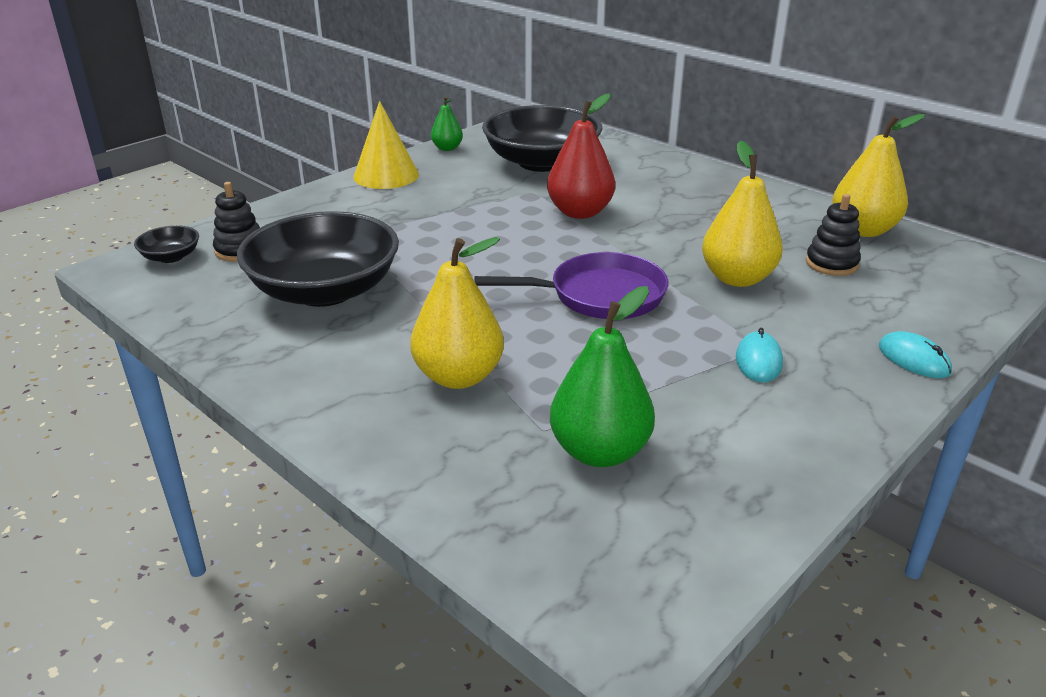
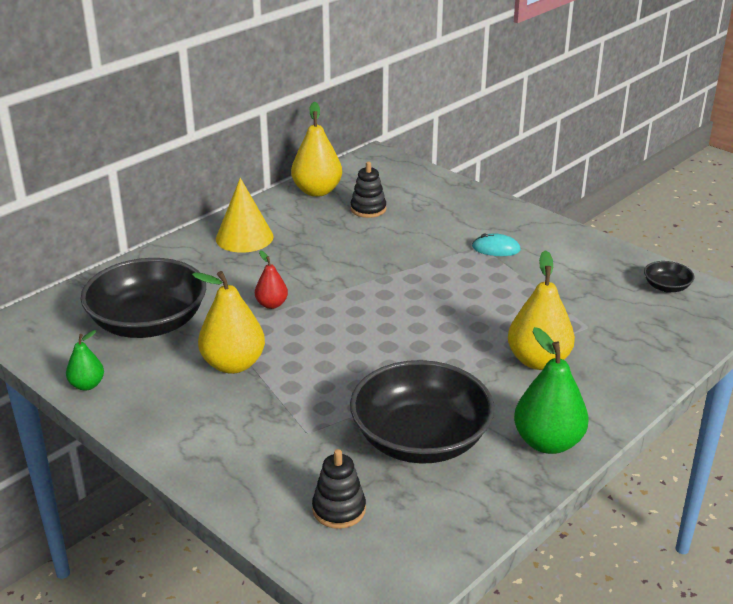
camera: 90 degrees left, 0 degrees up
(171, 257) = (353, 562): black bowl -> black bowl (666, 287)
(386, 175) = (157, 425): yellow cone -> yellow cone (244, 237)
(580, 212) = (271, 304): red pear -> red pear, size x0.55
(599, 452) = (603, 308): green pear -> green pear (548, 442)
(600, 295) = (419, 300): purple pan -> none
(737, 278) = (390, 245): yellow pear -> yellow pear (233, 364)
(913, 359) = (485, 202): turquoise mouse -> none

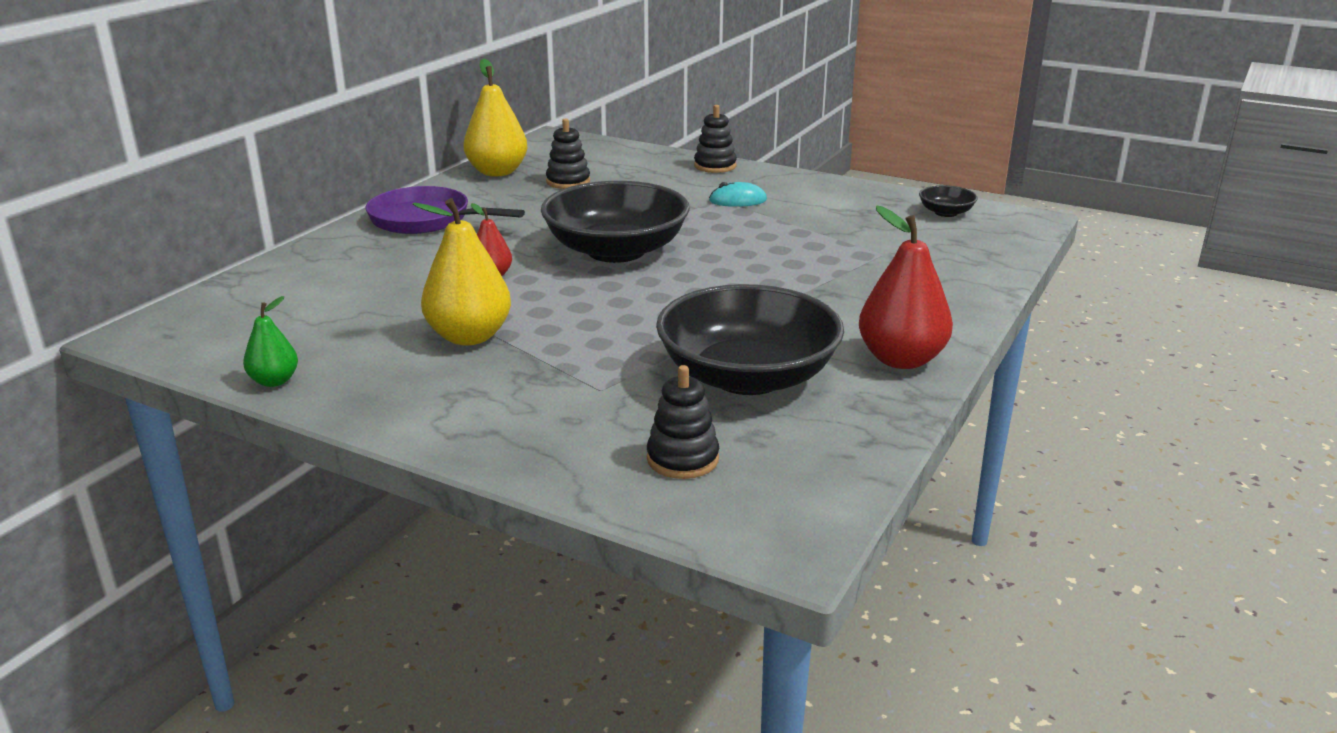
camera: 15 degrees left, 5 degrees down
(148, 323) = (334, 310): black bowl -> black bowl (616, 251)
(244, 237) = (426, 220): yellow cone -> purple pan
(494, 206) = (715, 166): none -> black stacking toy
(538, 361) = (844, 289): yellow pear -> none
(548, 442) = (901, 359): green pear -> red pear

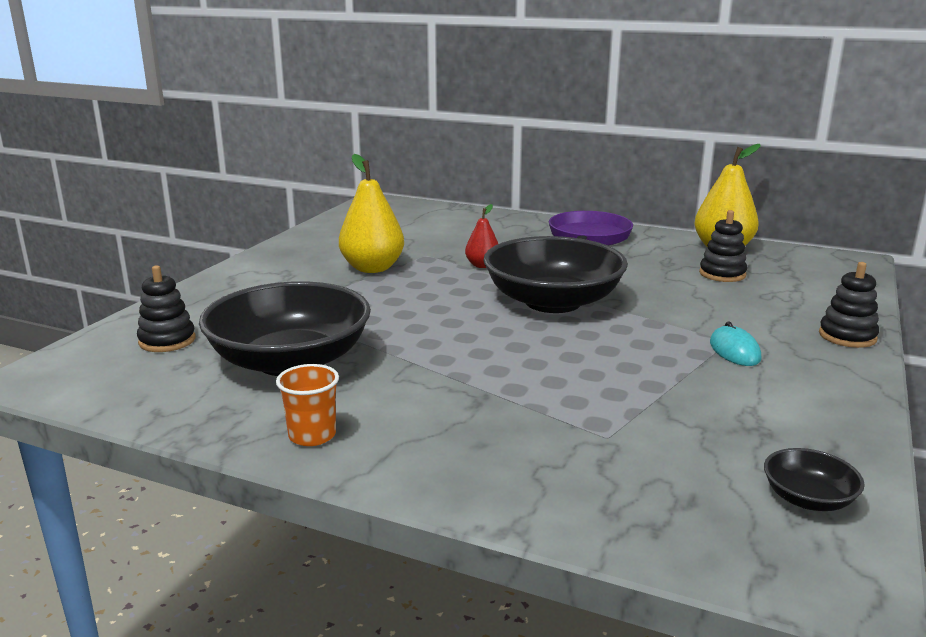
camera: 85 degrees right, 5 degrees down
(274, 381) = (314, 232): green pear -> none
(901, 359) = (312, 435): red pear -> orange cup

